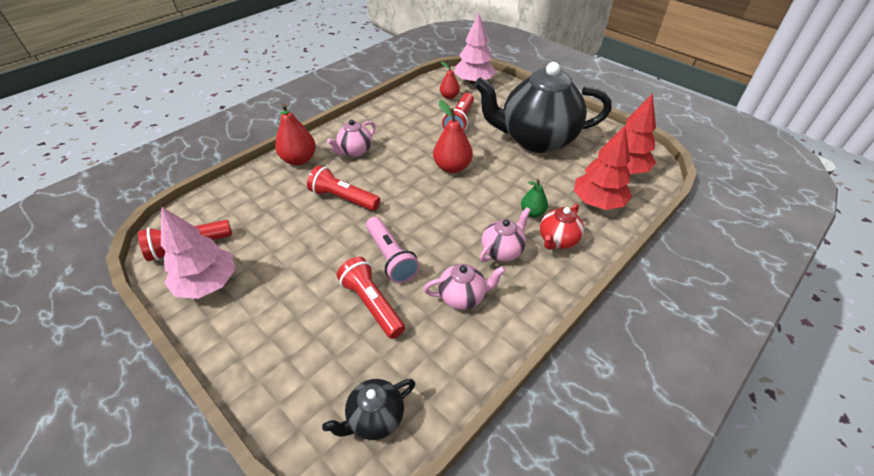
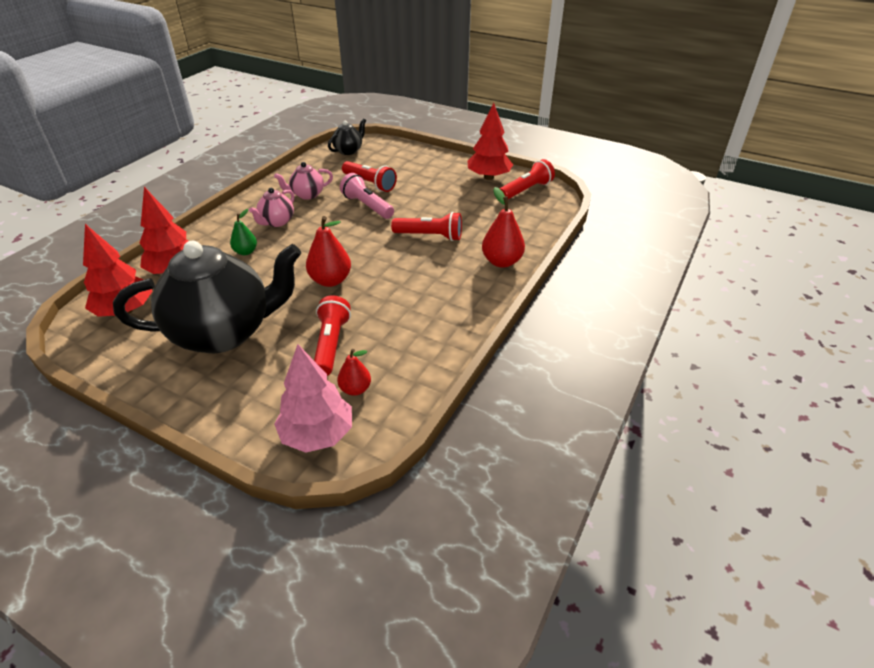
camera: 165 degrees right, 5 degrees down
(208, 283) = (489, 177): pink tree -> red tree
(355, 151) = (448, 280): pink teapot -> none
(557, 240) = (227, 235): red teapot -> none

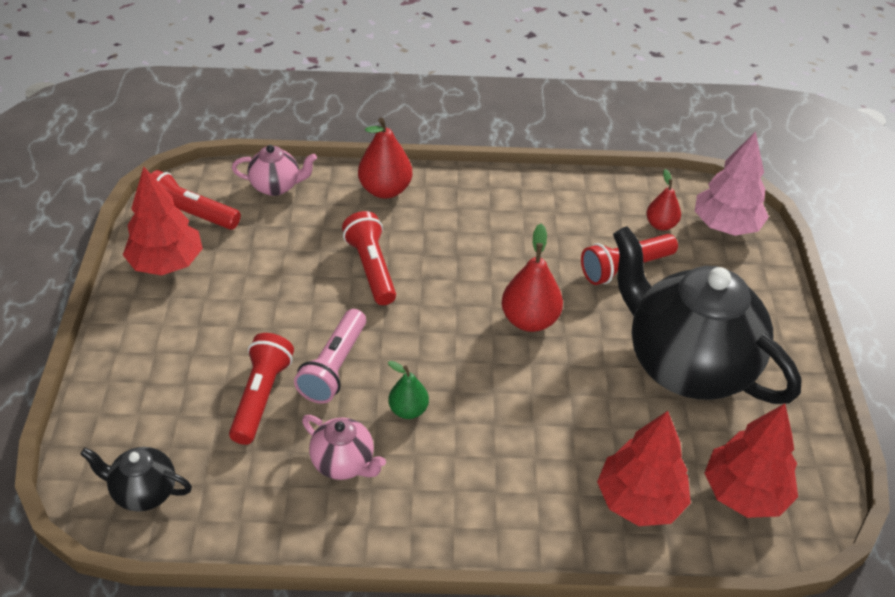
camera: 120 degrees left, 5 degrees up
(246, 252) = (541, 445): green pear -> green pear (408, 410)
(277, 222) = (446, 455): pink teapot -> pink teapot (276, 186)

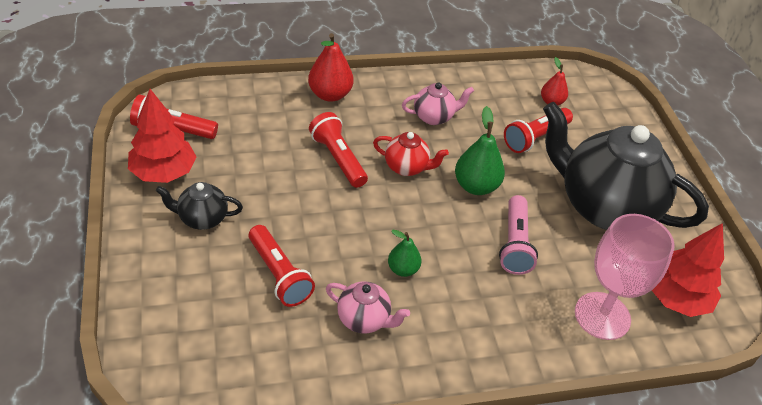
camera: 15 degrees left, 0 degrees up
(144, 492) = (202, 368): black teapot -> black teapot (202, 218)
(261, 397) = (279, 274): red flashlight -> red flashlight turned 150 degrees clockwise
(276, 186) = (239, 100): pink teapot -> pink teapot (434, 117)
(334, 367) = (332, 242): pink flashlight -> pink flashlight (514, 244)
(451, 287) = (407, 167): none -> red teapot
(529, 320) = (476, 186): red pear -> green pear
(640, 500) = (602, 316): red tree -> pink goblet
(725, 225) = (599, 98): pink tree -> none

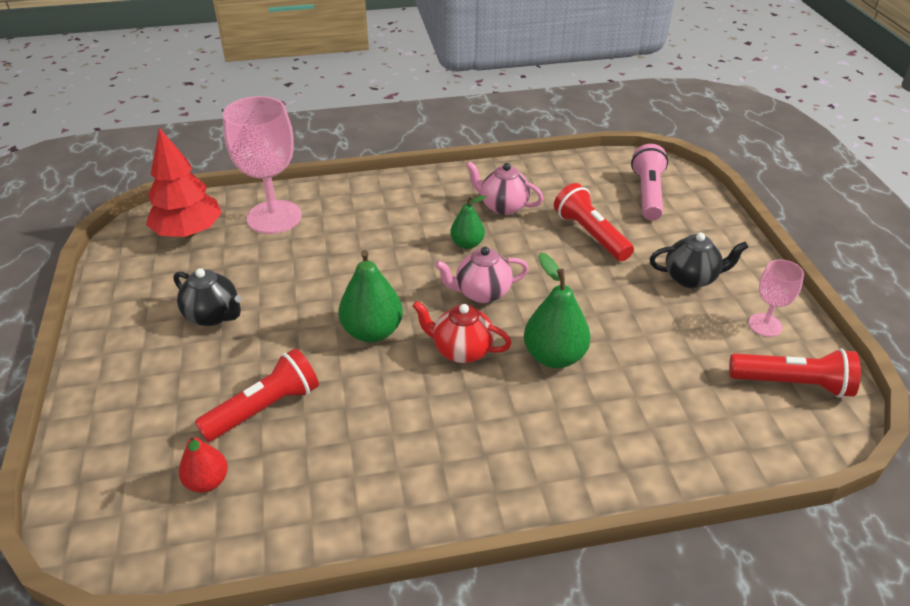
camera: 175 degrees left, 5 degrees down
(163, 172) = (765, 325): red tree -> pink goblet
(330, 95) = (588, 465): red pear -> none
(338, 159) = (554, 356): red flashlight -> green pear
(434, 117) = (417, 434): pink teapot -> pink teapot (482, 293)
(514, 244) = (341, 271): pink flashlight -> pink flashlight (648, 194)
(604, 207) = (213, 316): black teapot -> black teapot, size x0.43

